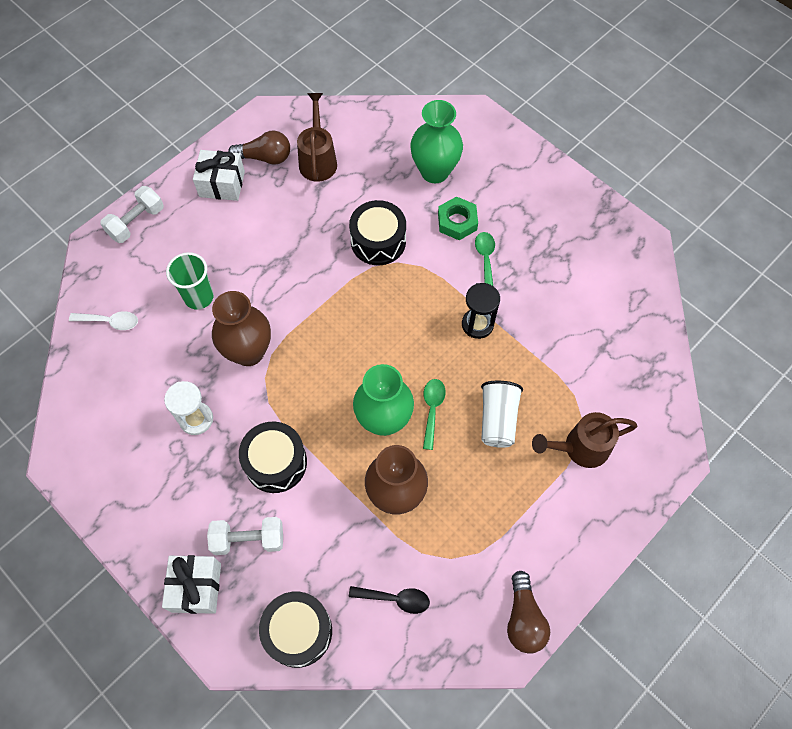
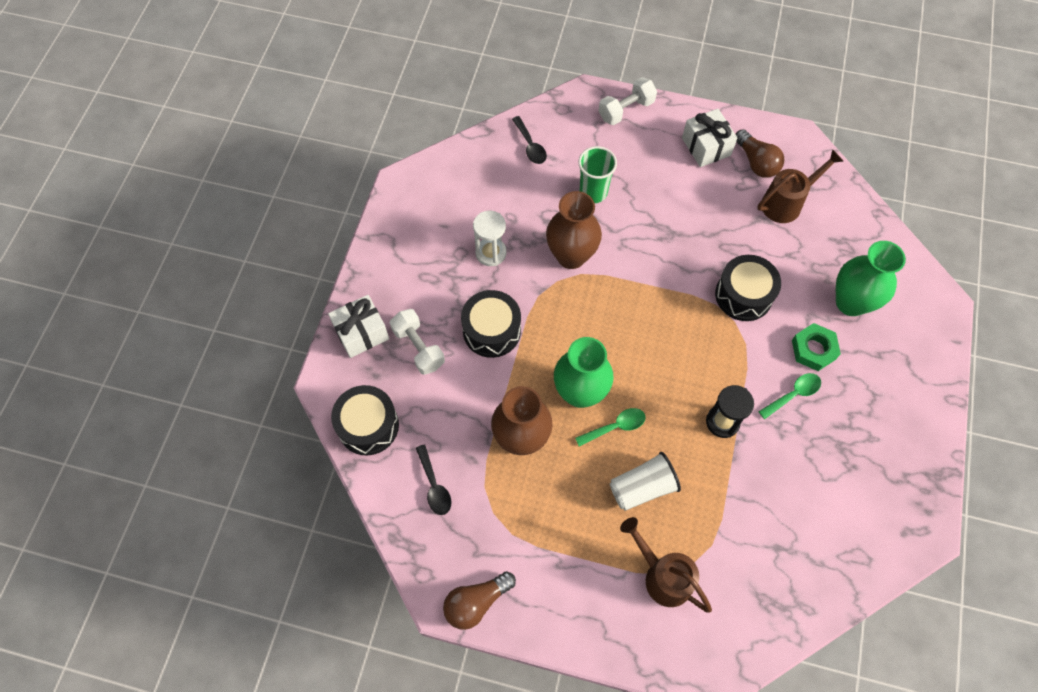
camera: 60 degrees right, 0 degrees up
(110, 321) = (530, 146): white spoon -> black spoon
(136, 222) = (626, 110): white dumbbell -> white dumbbell turned 45 degrees counterclockwise

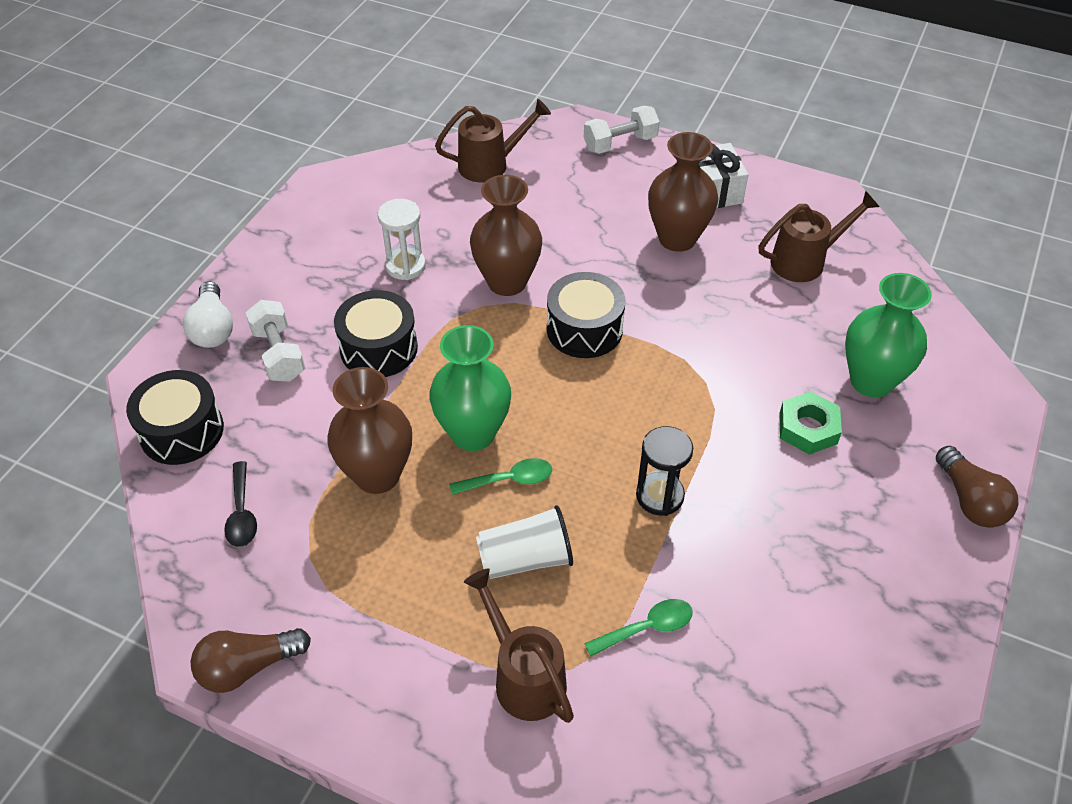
camera: 10 degrees right, 15 degrees down
(361, 333) = (213, 328): white gift -> white light bulb
(530, 146) = (490, 165): black spoon -> brown watering can
(593, 192) = (555, 220): green cup -> none
(688, 196) = (677, 238): none -> brown vase
(743, 295) = (724, 353): black drum -> black drum (584, 329)
(756, 162) = (774, 214): brown light bulb -> brown light bulb (970, 501)
(793, 394) = (768, 477): green spoon -> green spoon (647, 628)

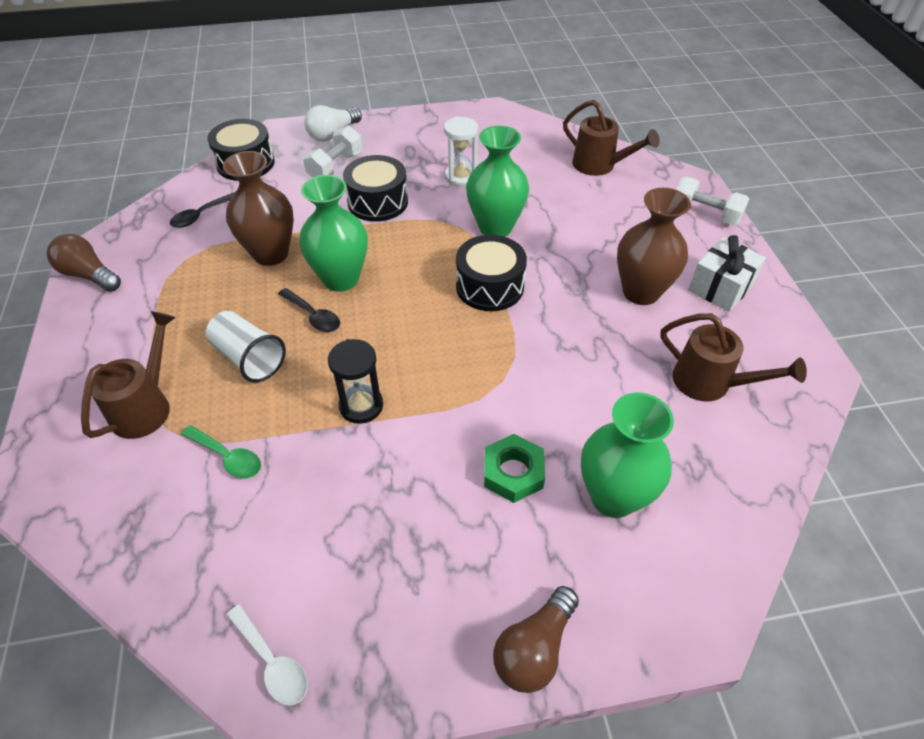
camera: 55 degrees right, 0 degrees up
(507, 282) = (495, 227): brown vase -> green vase
(509, 480) = (313, 316): green spoon -> black spoon
(889, 678) = (272, 662): none -> white spoon

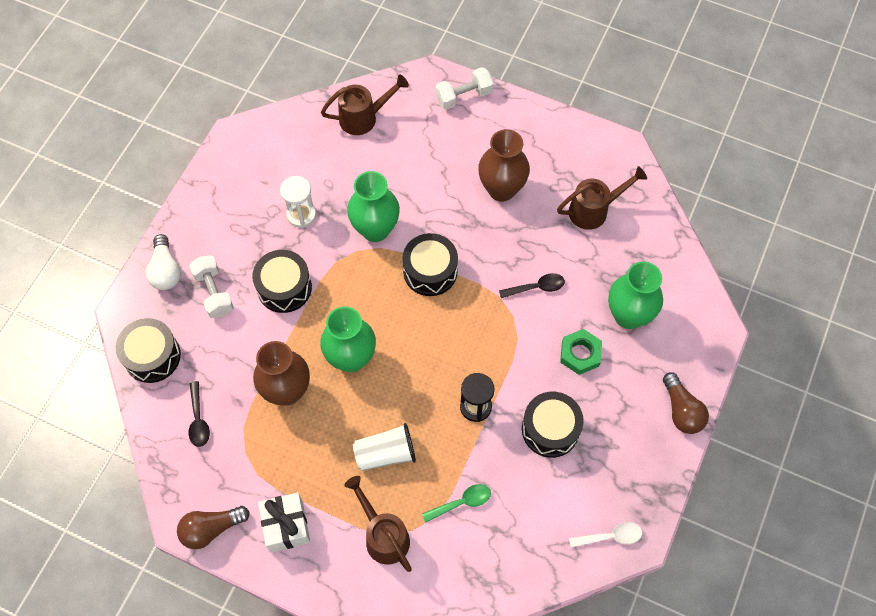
camera: 55 degrees left, 15 degrees up
(313, 316) = (375, 394): black spoon -> black spoon (536, 287)
(385, 497) = (550, 429): none -> black drum
(720, 287) = (531, 143): white gift -> white gift (286, 526)

